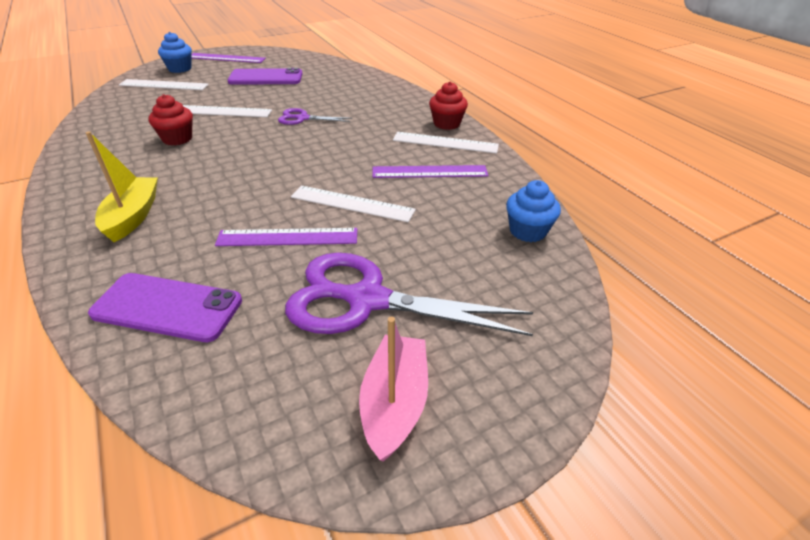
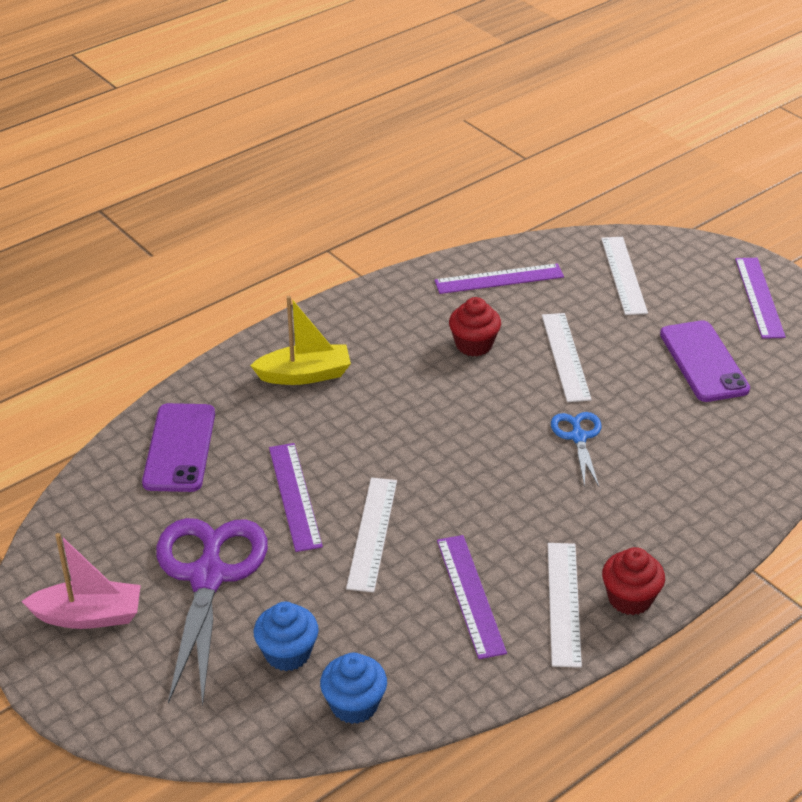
camera: 80 degrees right, 0 degrees up
(115, 121) = (499, 279): none -> purple ruler
(180, 69) = (688, 268): blue cupcake -> blue cupcake (287, 653)
(302, 118) = (578, 437): purple scissors -> blue scissors

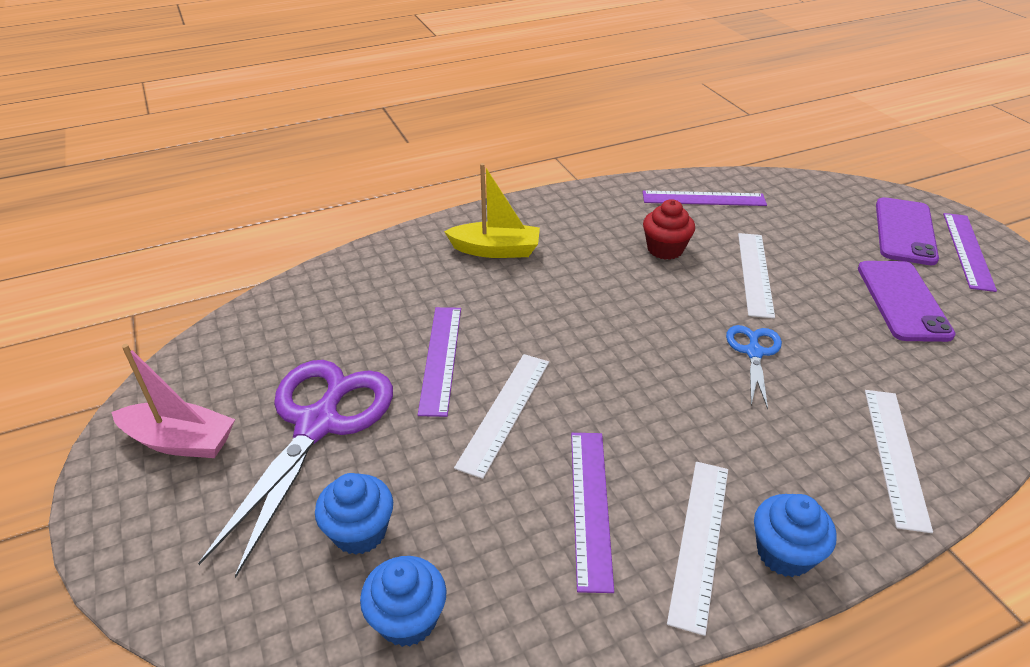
camera: 15 degrees right, 0 degrees up
(179, 448) = (353, 294): purple phone -> purple phone (905, 231)
(623, 275) = (826, 212): white ruler -> white ruler (895, 456)
(630, 598) = (784, 553): red cupcake -> blue cupcake

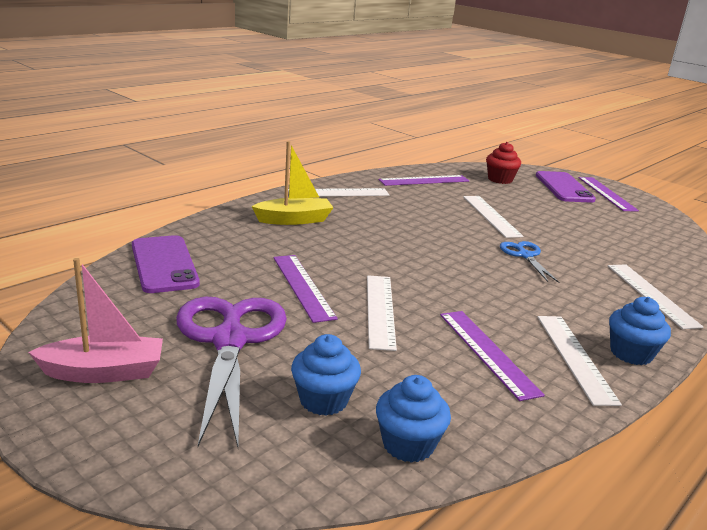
camera: 25 degrees left, 15 degrees down
(577, 210) = (338, 193): none -> white ruler
(665, 249) = (420, 209): red cupcake -> red cupcake (500, 179)
(903, 301) = (591, 220): purple phone -> purple phone (164, 264)

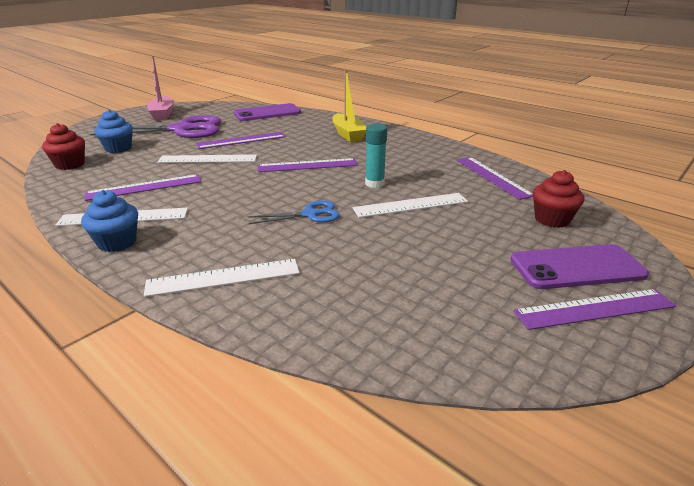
camera: 90 degrees right, 5 degrees up
(338, 193) = (418, 145): white ruler -> none
(401, 249) = (307, 165): none -> purple ruler
(408, 444) = (70, 164): blue cupcake -> red cupcake
(447, 223) = (374, 183): none -> turquoise glue stick

